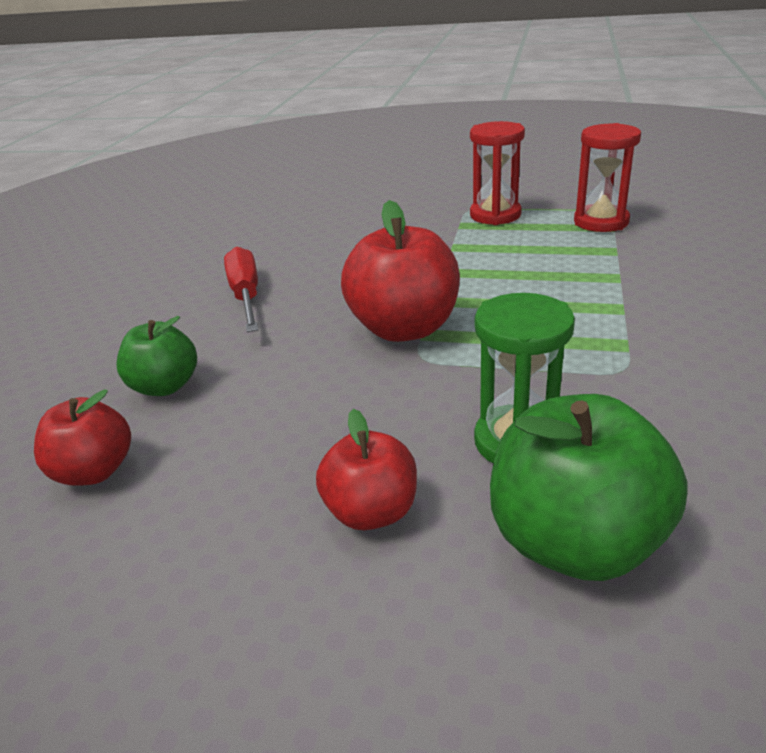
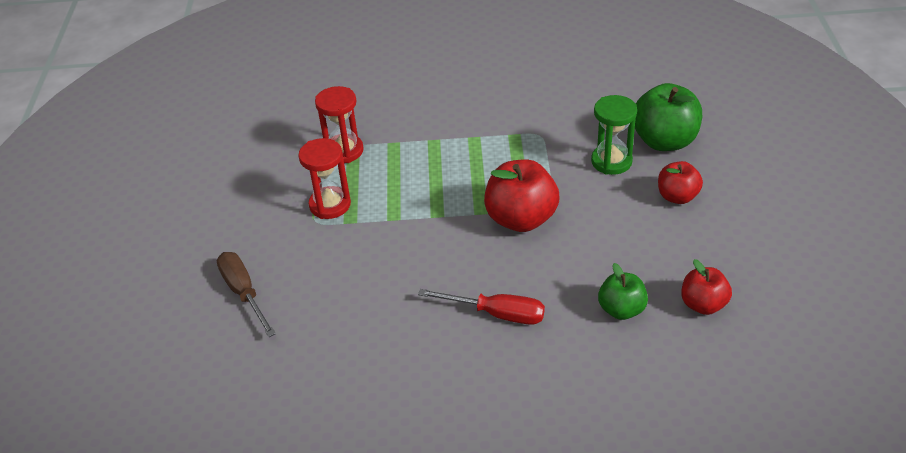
camera: 105 degrees left, 10 degrees up
(246, 296) = (496, 314): red screwdriver -> red screwdriver turned 135 degrees counterclockwise
(383, 184) = (244, 293): none -> brown screwdriver

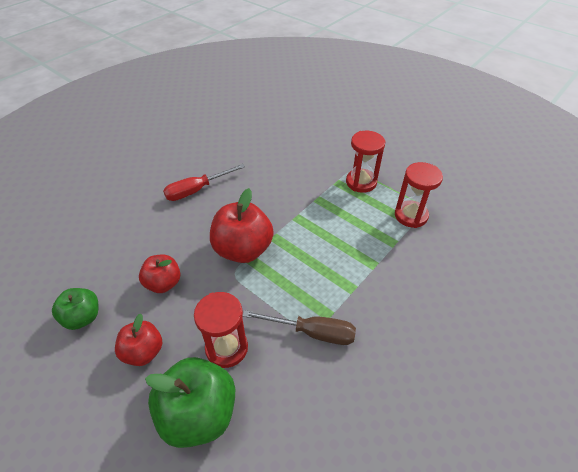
camera: 130 degrees right, 5 degrees up
(244, 293) = (328, 126): brown screwdriver -> brown screwdriver (312, 332)
(611, 161) = (226, 348): green hourglass -> red hourglass
(621, 310) = (125, 236): green apple -> green apple (83, 317)
(703, 304) = (71, 272): red apple -> red apple (163, 283)

